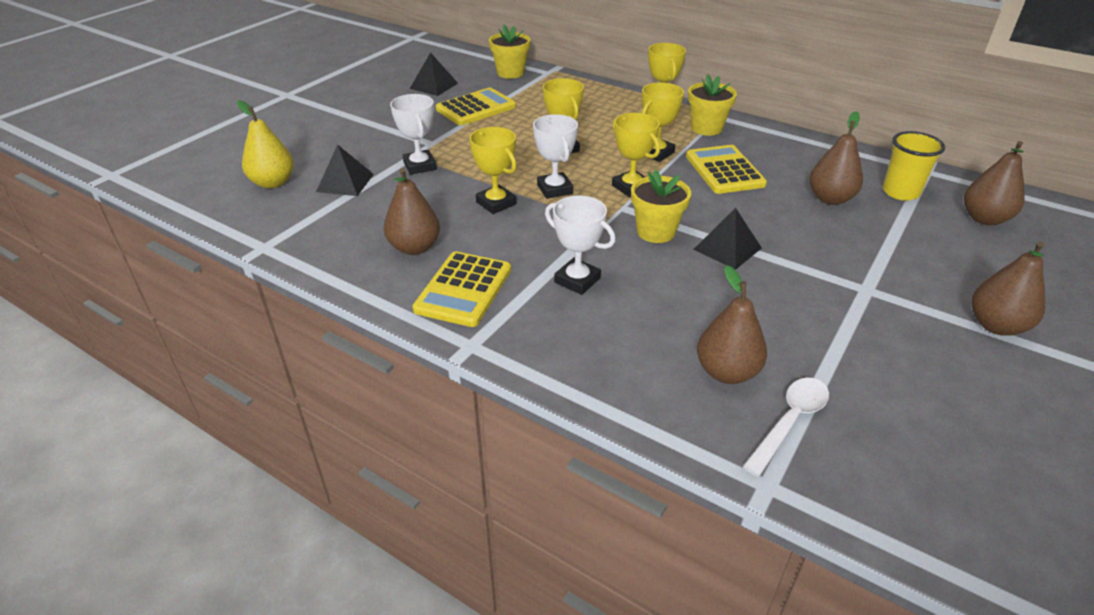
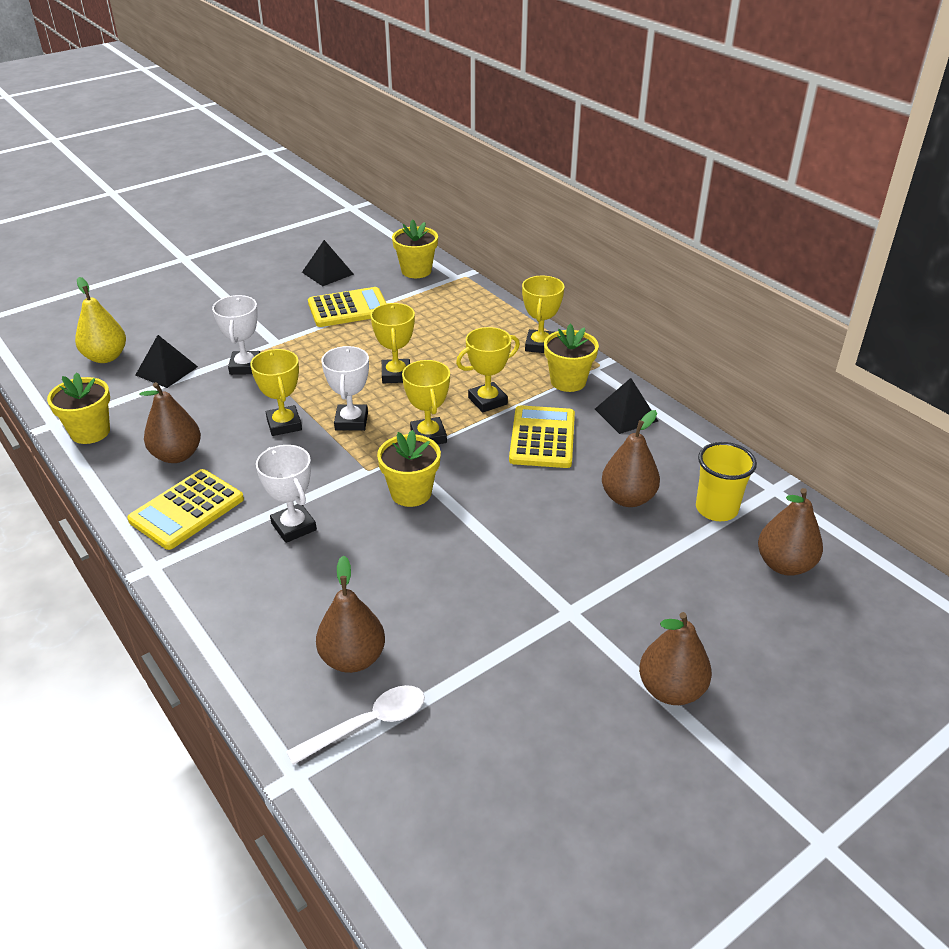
camera: 20 degrees right, 0 degrees up
(309, 246) = (90, 432): none -> yellow flower pot
(727, 248) = (466, 529): black pyramid -> black pyramid (626, 415)

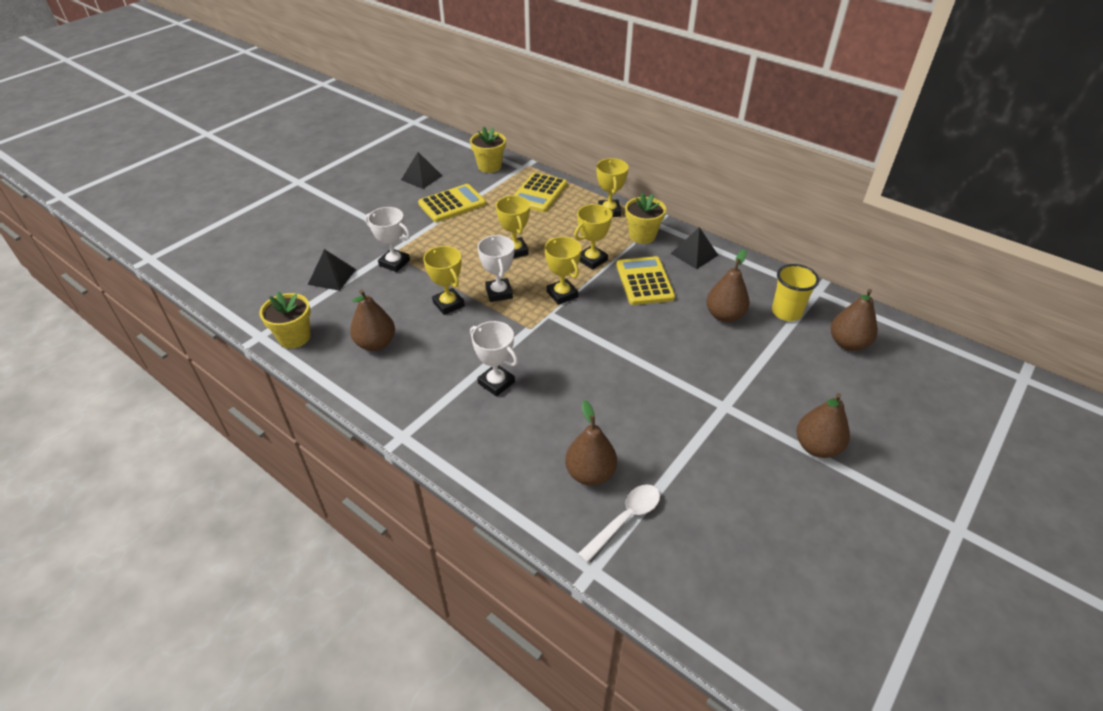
camera: 15 degrees left, 5 degrees up
(106, 357) = (275, 273): yellow pear -> none
(187, 510) = (406, 385): yellow calculator -> yellow calculator (539, 193)
(245, 366) = (394, 263): white trophy -> white trophy turned 45 degrees counterclockwise
(411, 493) = (570, 340): yellow flower pot -> none

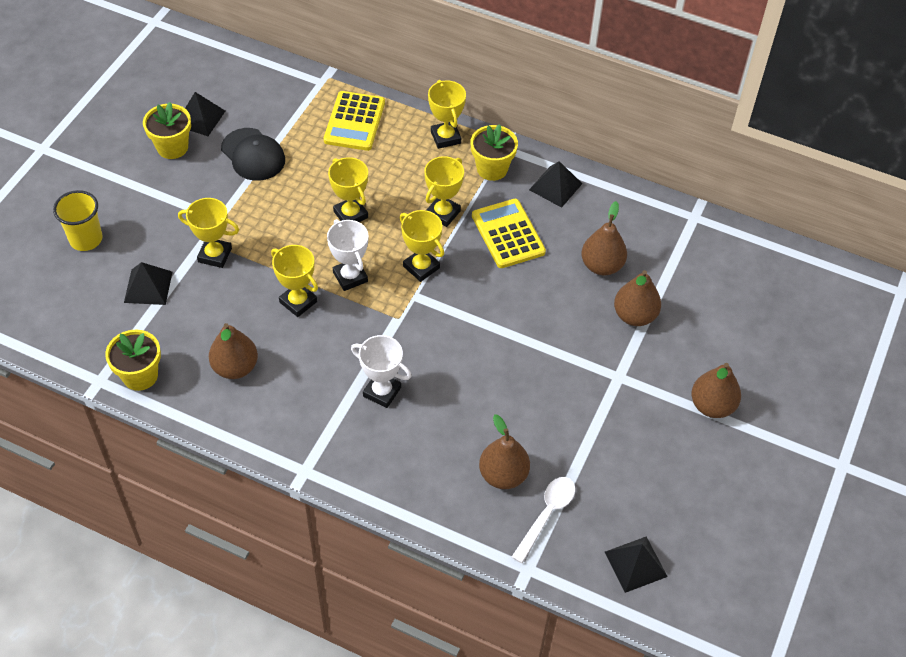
camera: 15 degrees left, 10 degrees up
(394, 263) = (215, 255): white trophy -> yellow trophy
(452, 204) = (253, 155): yellow calculator -> black cap
(489, 166) = (280, 86): yellow flower pot -> yellow flower pot (172, 147)
(711, 589) = (635, 564): none -> black pyramid
(786, 312) = (665, 250): yellow cup -> yellow cup (86, 239)
(848, 343) = (731, 279): brown pear -> brown pear (634, 315)

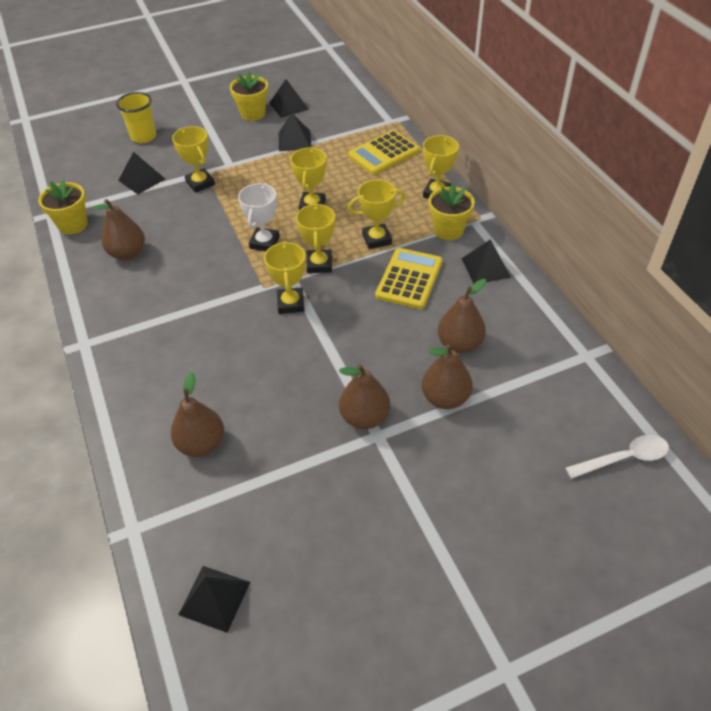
camera: 45 degrees right, 5 degrees down
(253, 155) = (294, 140): black cap -> black pyramid
(298, 302) = (213, 238): yellow trophy -> yellow trophy (291, 303)
(382, 392) = (193, 327): white trophy -> none
(547, 514) = (196, 499): white spoon -> white spoon (624, 458)
(712, 406) = (433, 517): brown pear -> brown pear (364, 417)

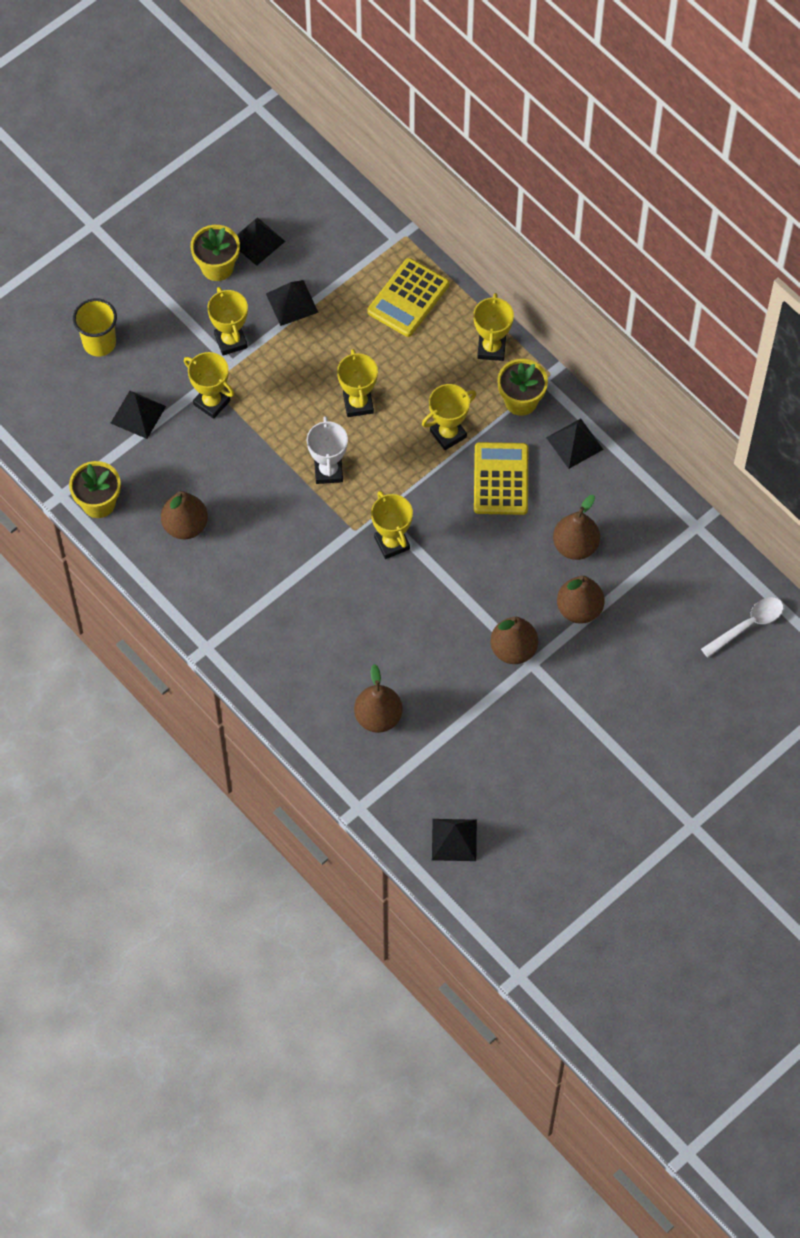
camera: 20 degrees left, 15 degrees up
(319, 264) = (400, 485): yellow trophy -> yellow trophy (230, 341)

